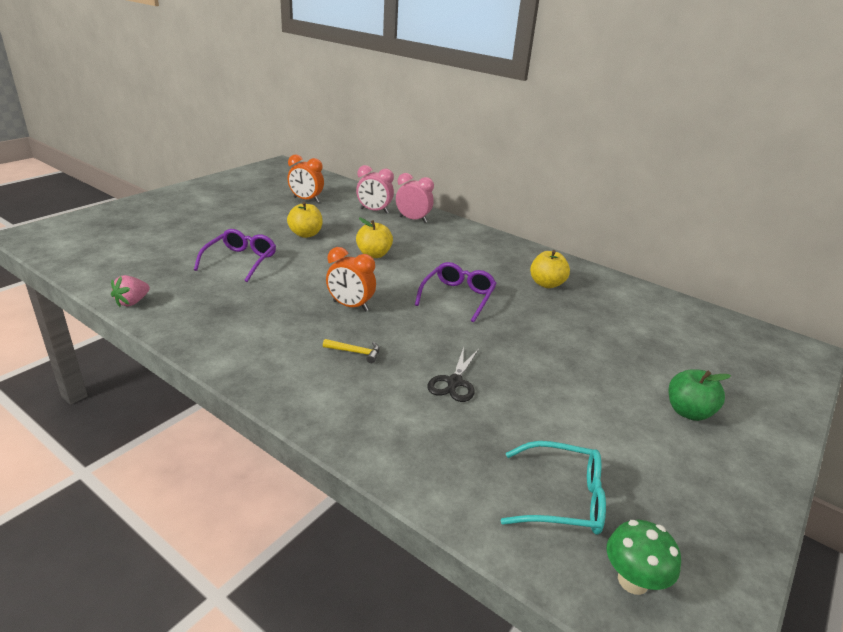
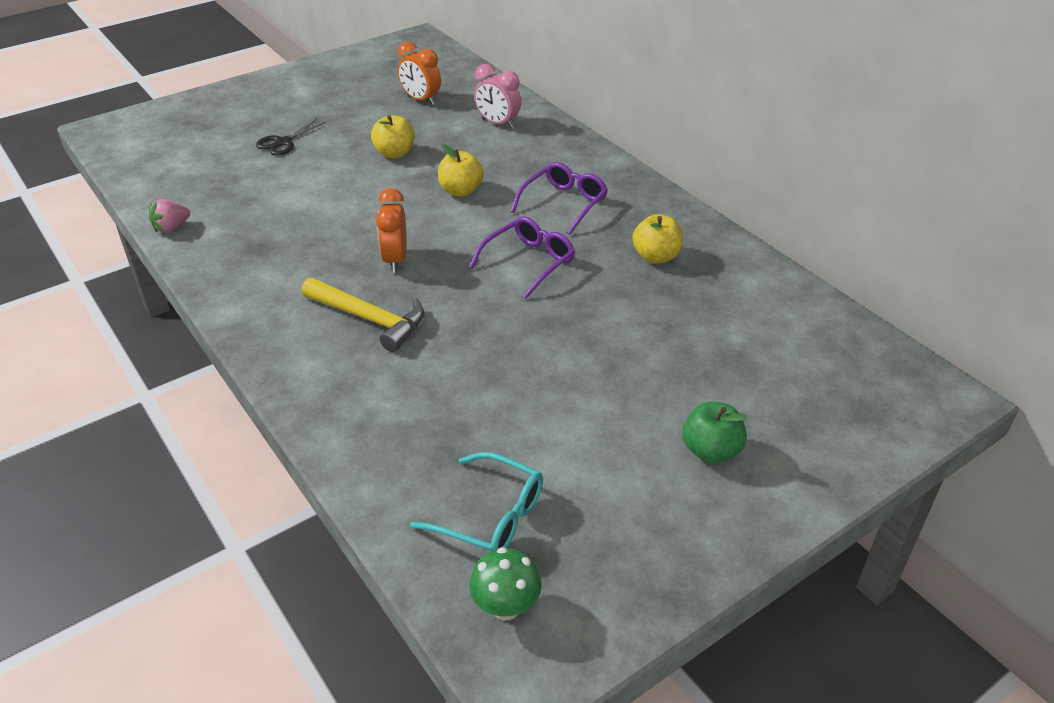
camera: 20 degrees right, 10 degrees up
(240, 261) = (302, 185): purple glasses -> purple glasses (563, 204)
(350, 306) = (395, 260): orange clock -> orange clock turned 45 degrees clockwise
(355, 352) = (370, 319): yellow hammer -> yellow hammer, size x2.07
(413, 219) = (541, 141): pink clock -> none
(454, 382) = (457, 371): black scissors -> black scissors (283, 142)

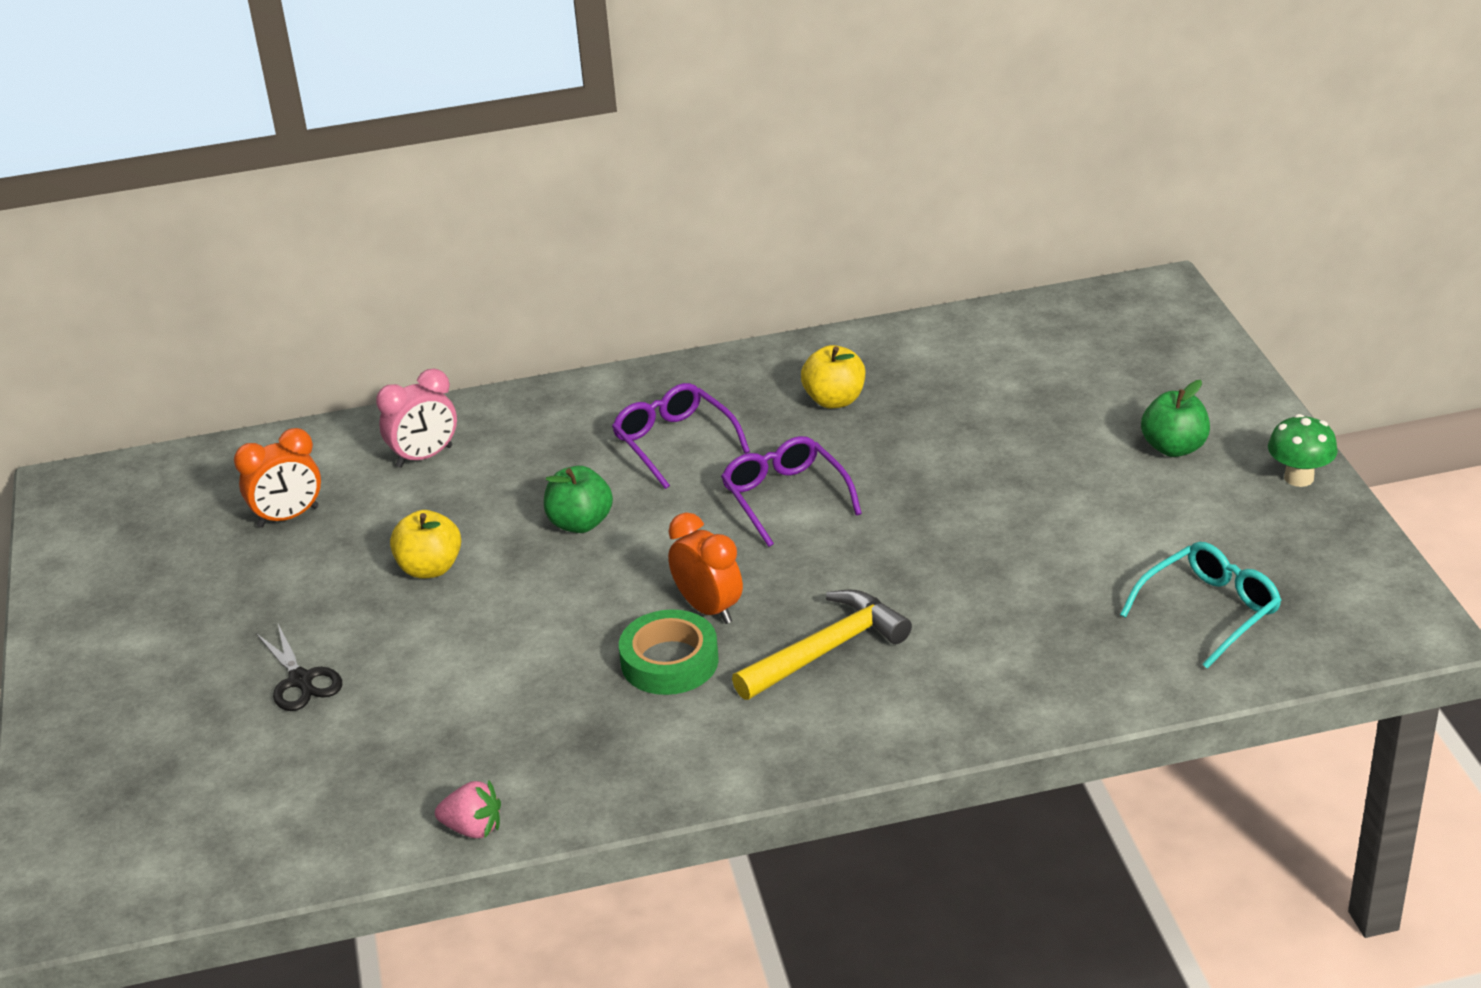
camera: 65 degrees left, 5 degrees down
(171, 228) = (473, 828): pink strawberry -> pink strawberry turned 60 degrees counterclockwise
(337, 258) = (669, 661): none -> green tape
(395, 260) = (708, 609): orange clock -> orange clock turned 150 degrees counterclockwise
(461, 191) = (580, 523): yellow apple -> green apple
(506, 607) = (1331, 624): green mushroom -> green mushroom (1299, 478)

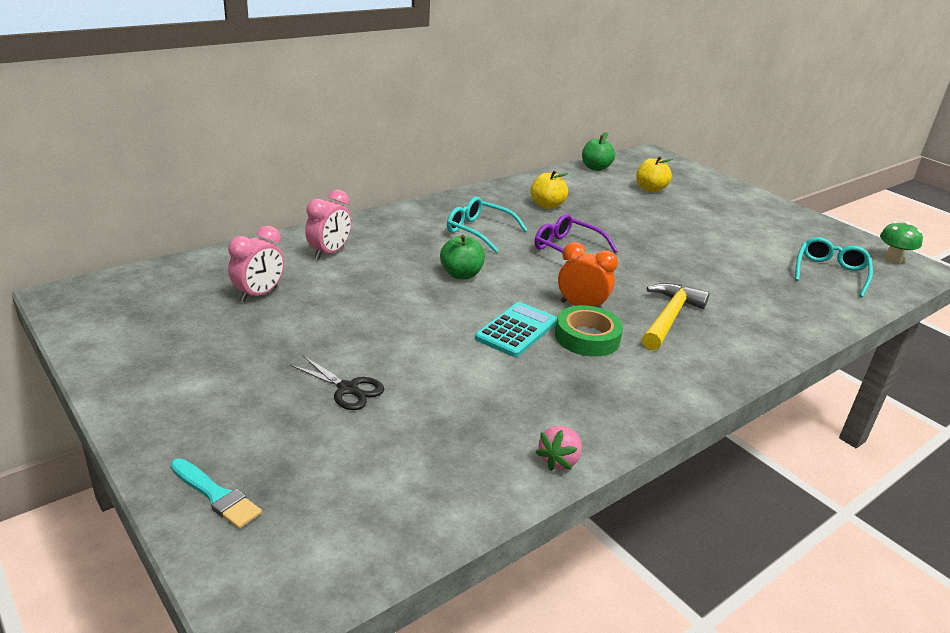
camera: 30 degrees left, 5 degrees down
(84, 783) = (216, 495): none -> turquoise brush
(288, 517) = (259, 294): orange clock -> pink clock
(430, 568) = (385, 310): yellow apple -> yellow apple (650, 189)
(473, 828) = (559, 460): pink strawberry -> pink strawberry turned 135 degrees clockwise
(580, 632) = (516, 330): none -> turquoise calculator
(675, 443) = (479, 231): purple glasses -> turquoise glasses
(1174, 448) = (731, 209): green apple -> green apple (595, 168)
(1299, 478) = (798, 216): green mushroom -> green mushroom (893, 259)

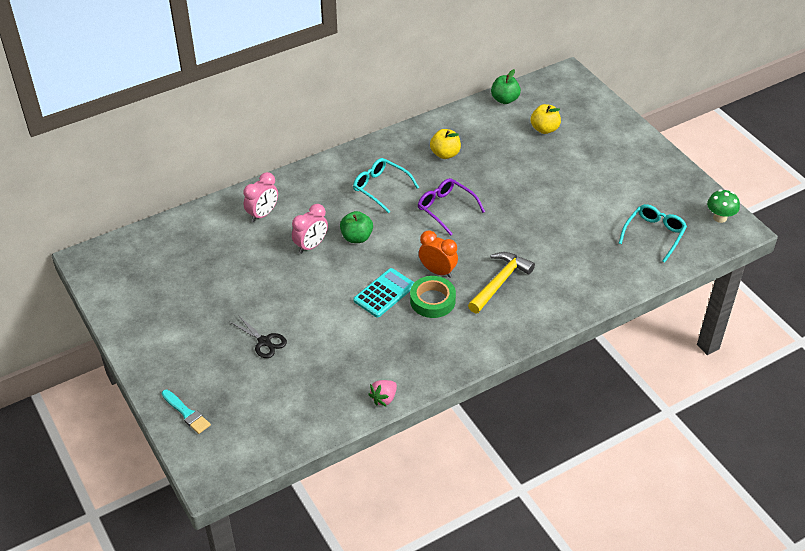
camera: 10 degrees right, 15 degrees up
(259, 294) = (211, 258): pink clock -> pink clock (311, 246)

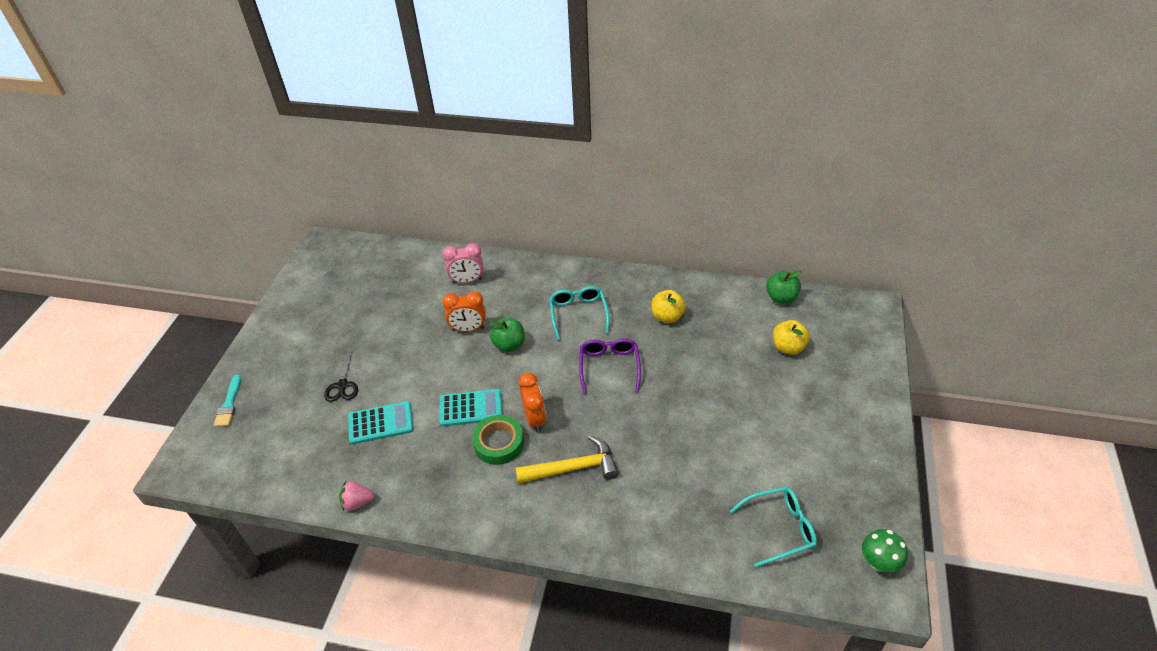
camera: 45 degrees right, 0 degrees up
(311, 246) = (468, 329): pink clock -> orange clock
(331, 344) = (381, 423): none -> turquoise calculator

